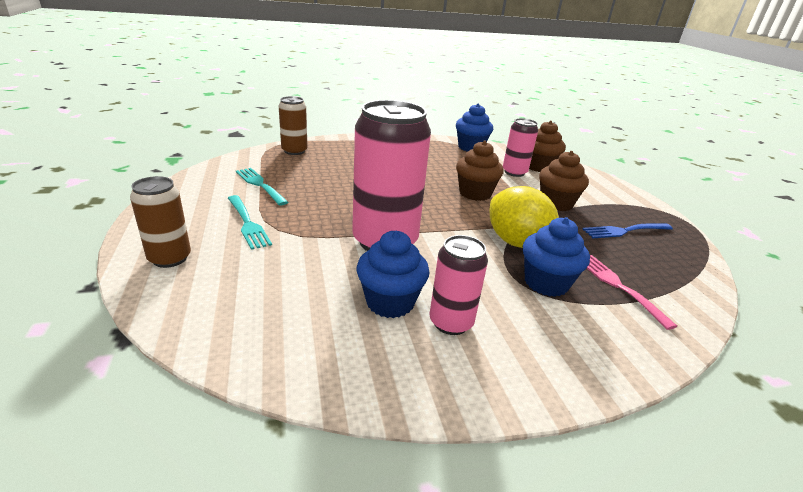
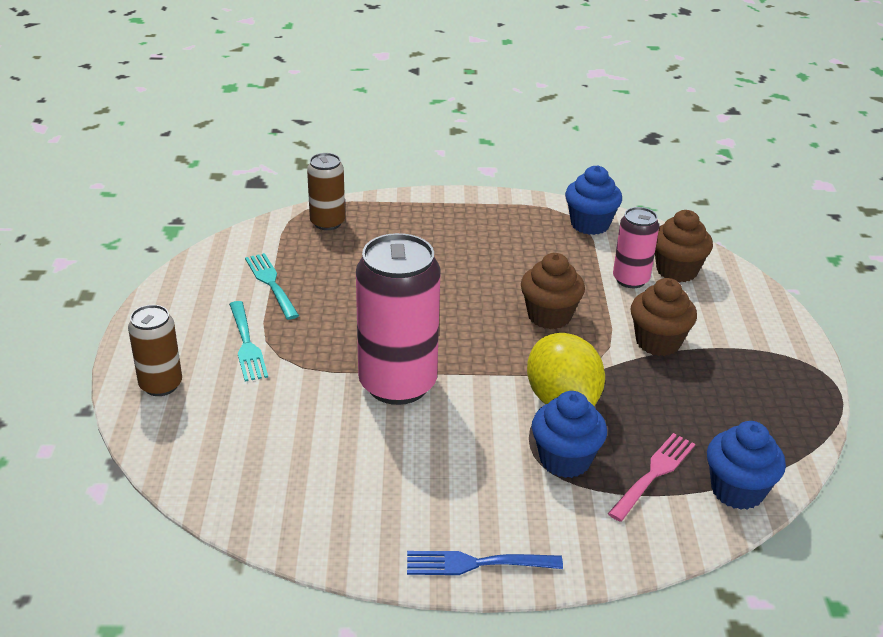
camera: 15 degrees right, 5 degrees up
(390, 302) = (374, 463): blue cupcake -> blue cupcake (737, 490)
(451, 322) = (429, 493): pink can -> none
(618, 286) = (654, 474): pink fork -> pink fork turned 45 degrees clockwise
(624, 231) = (726, 396): blue fork -> blue fork (476, 563)

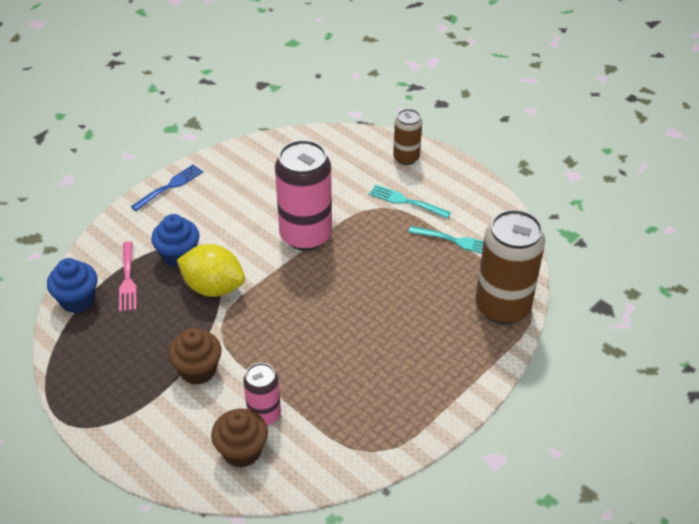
camera: 135 degrees right, 10 degrees up
(327, 222) = (502, 307): brown can -> brown can, size x1.84
(549, 316) = (281, 340): brown cupcake -> none
(590, 224) = (348, 452): blue cupcake -> none

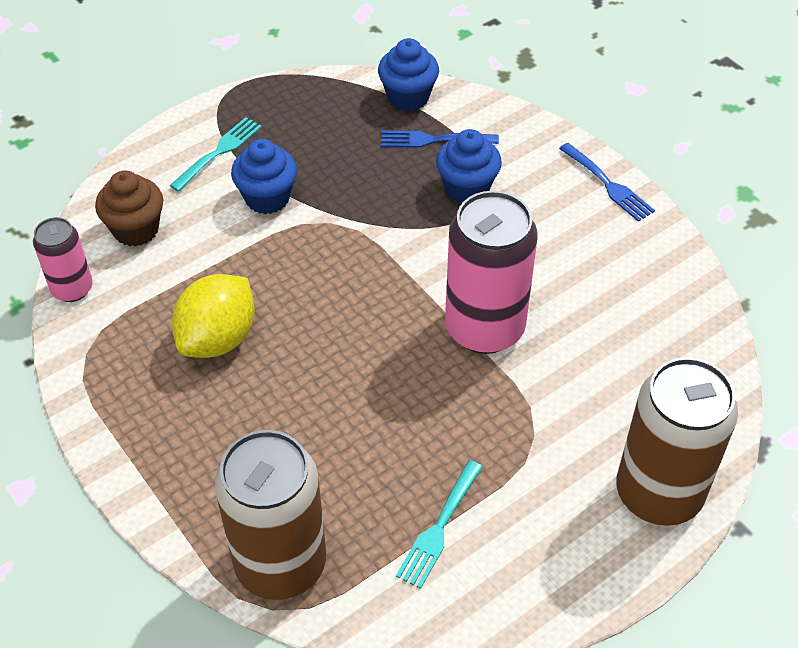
camera: 100 degrees right, 5 degrees up
(127, 279) = (433, 140): pink fork -> blue fork
(198, 370) = (267, 198): brown cupcake -> blue cupcake
(213, 287) = (402, 219): yellow lemon -> yellow lemon (218, 338)
(264, 414) = (180, 254): pink can -> pink can (72, 289)
(406, 158) = (658, 493): brown can -> brown can, size x1.84
(406, 201) = (544, 472): turquoise fork -> turquoise fork (219, 152)

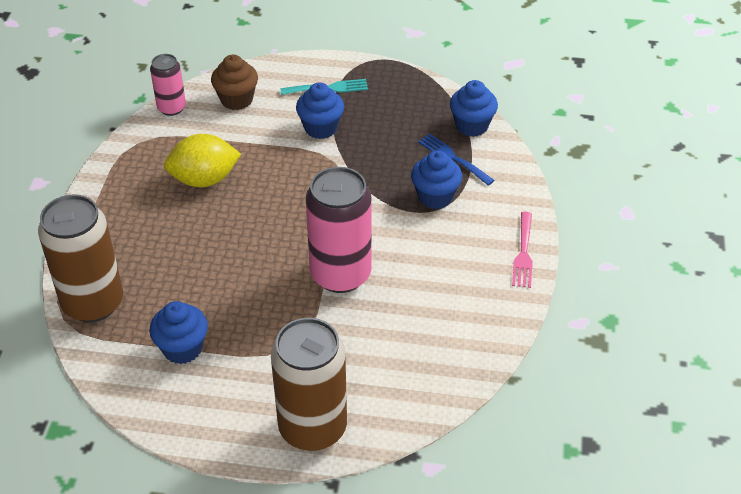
camera: 45 degrees right, 5 degrees down
(439, 527) = (182, 348): turquoise fork -> blue cupcake
(608, 184) = (523, 253): blue fork -> pink fork

